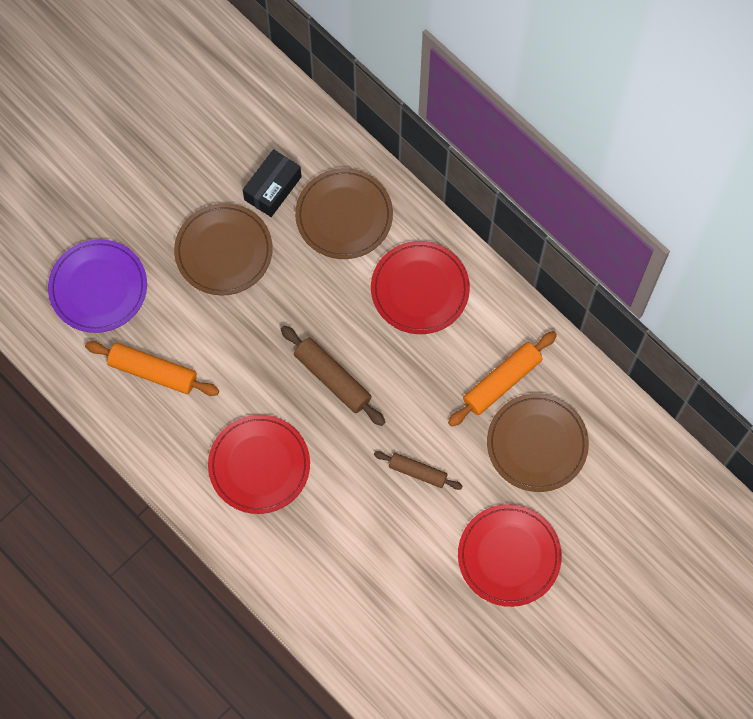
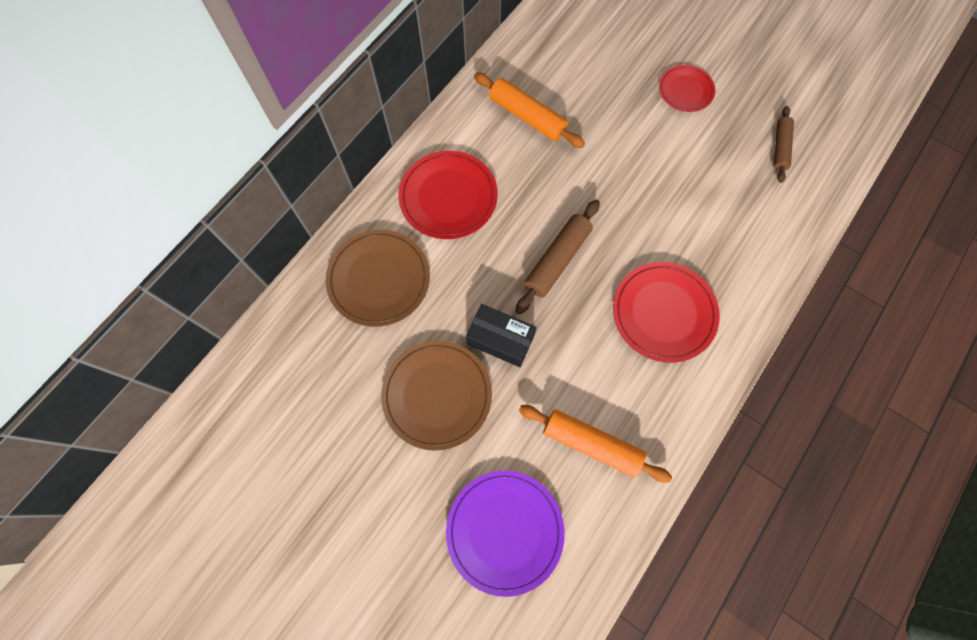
camera: 100 degrees left, 0 degrees up
(153, 372) = (591, 444): orange rolling pin -> orange rolling pin turned 75 degrees counterclockwise
(273, 188) = (356, 357): black box -> black box (500, 340)
(417, 472) = (631, 171): brown rolling pin -> brown rolling pin (780, 148)
(509, 556) = (685, 90): red plate -> red plate, size x0.61
(537, 444) = (578, 82): brown plate -> none

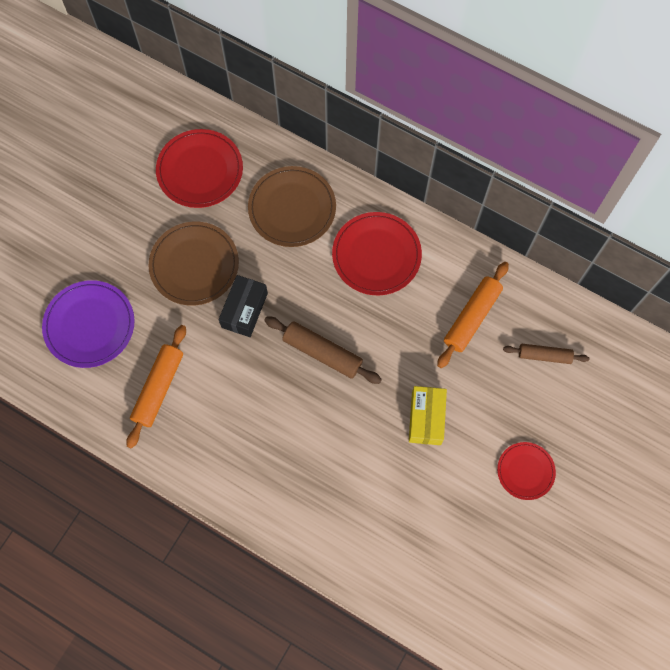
camera: 85 degrees right, 0 degrees up
(632, 168) = (426, 418): none -> yellow box
(664, 313) = (278, 448): red plate -> red plate (200, 170)
(780, 148) = (468, 567): brown rolling pin -> brown rolling pin (544, 356)

